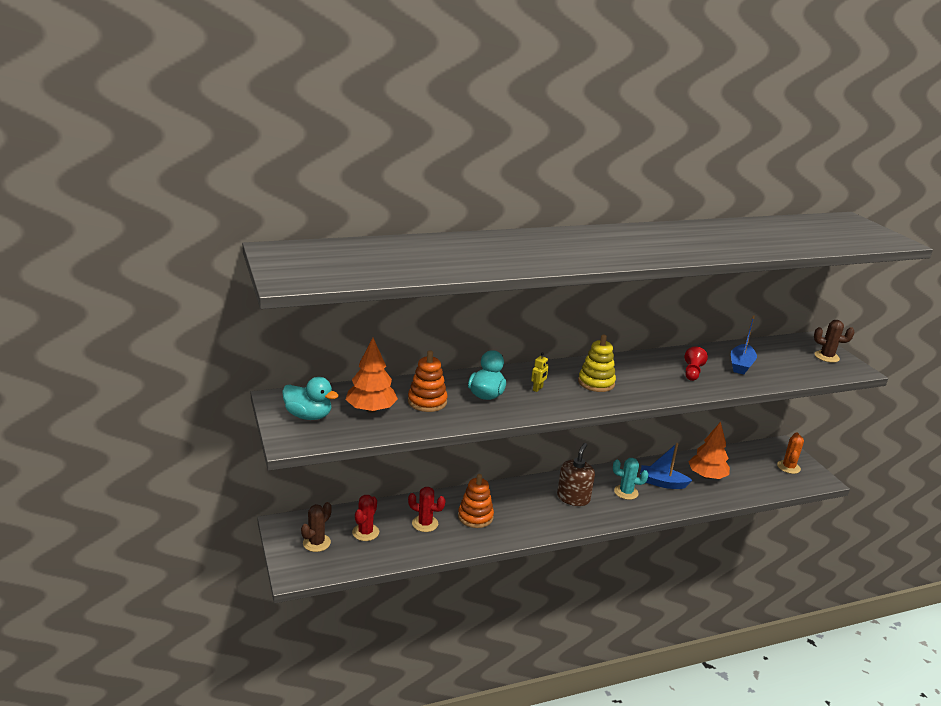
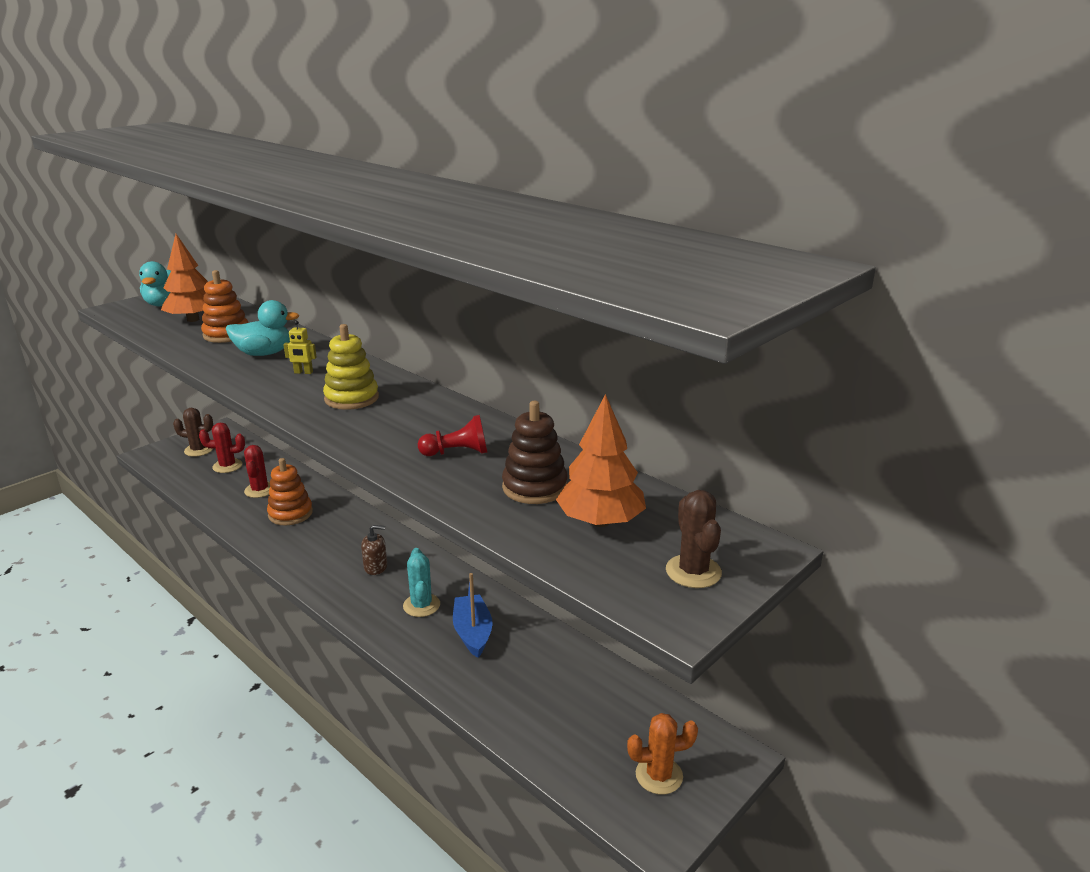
camera: 65 degrees right, 0 degrees up
(573, 498) = (375, 567): brown soap dispenser -> brown soap dispenser, size x0.61
(706, 476) = (532, 675): orange tree -> orange tree (600, 521)
(741, 365) = (534, 487): blue boat -> brown stacking toy

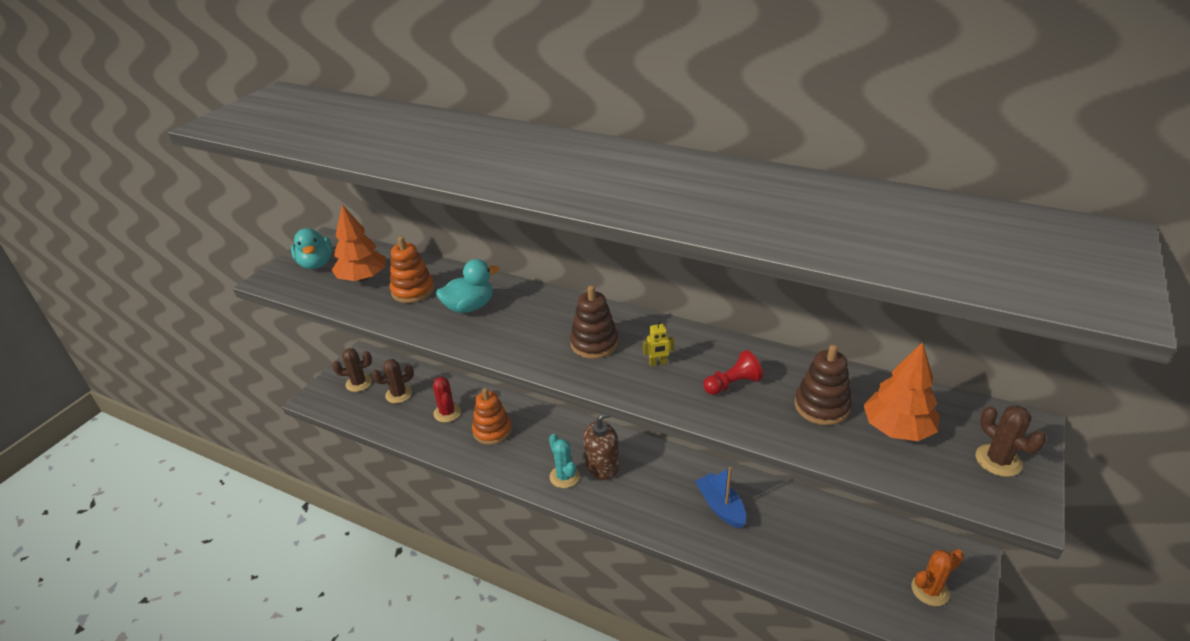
camera: 15 degrees left, 10 degrees up
(227, 466) = (399, 394): red cactus -> brown cactus
(303, 372) = (525, 322): yellow robot -> yellow robot (658, 363)
(351, 398) = (594, 343): yellow stacking toy -> brown stacking toy
(375, 567) = (602, 465): brown soap dispenser -> brown soap dispenser, size x1.65
(421, 605) = (664, 492): turquoise cactus -> turquoise cactus (564, 476)

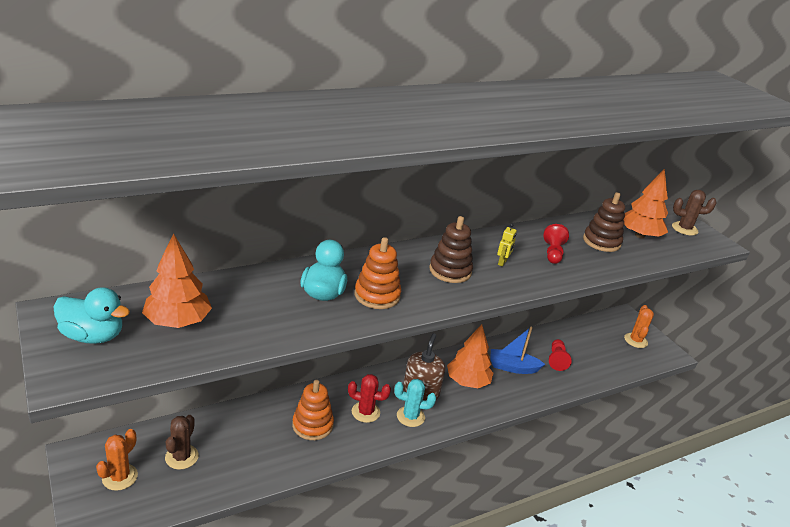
camera: 60 degrees left, 5 degrees down
(359, 383) = (120, 477): brown cactus -> orange cactus
(413, 291) = (250, 306): orange stacking toy -> orange stacking toy (377, 295)
(447, 413) = (254, 439): red cactus -> red cactus (365, 412)
(655, 486) = (467, 381): none -> orange tree
(782, 534) = (556, 360): none -> red pawn

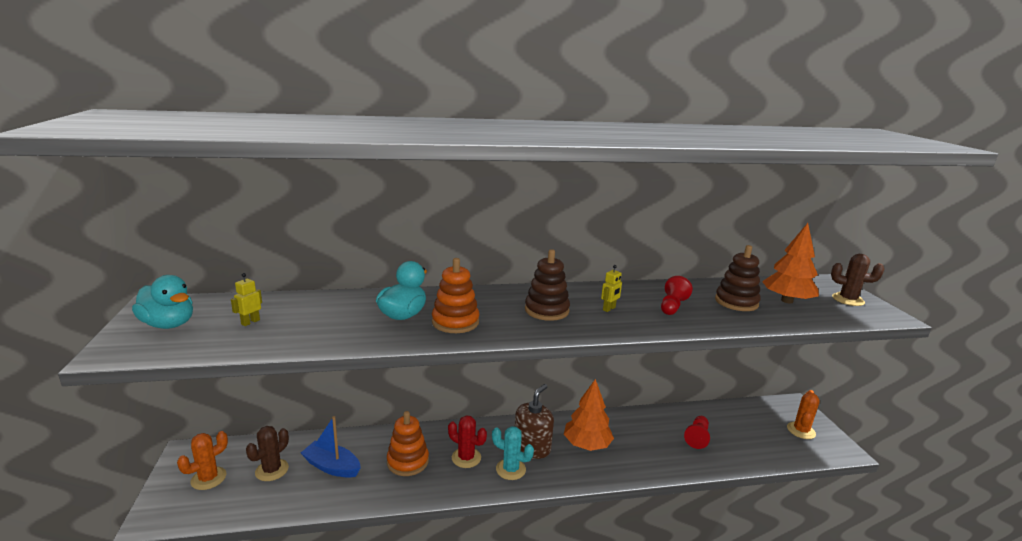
camera: 20 degrees right, 10 degrees down
(178, 322) = (250, 322): orange tree -> yellow robot
(512, 367) = (643, 438): blue boat -> blue boat (332, 467)

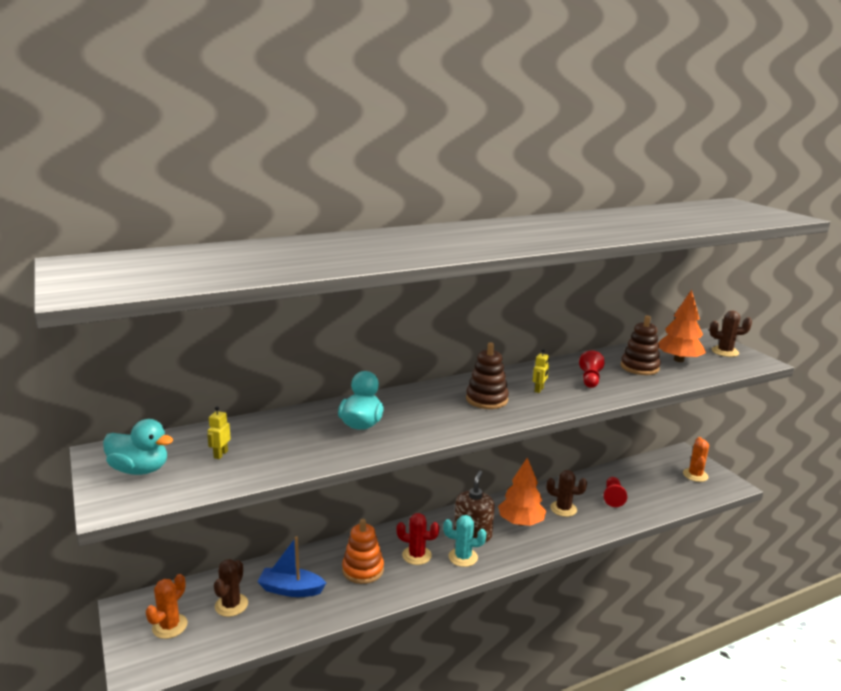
camera: 15 degrees left, 0 degrees up
(455, 322) = (414, 423): orange stacking toy -> none
(638, 439) = (563, 509): none -> brown cactus

